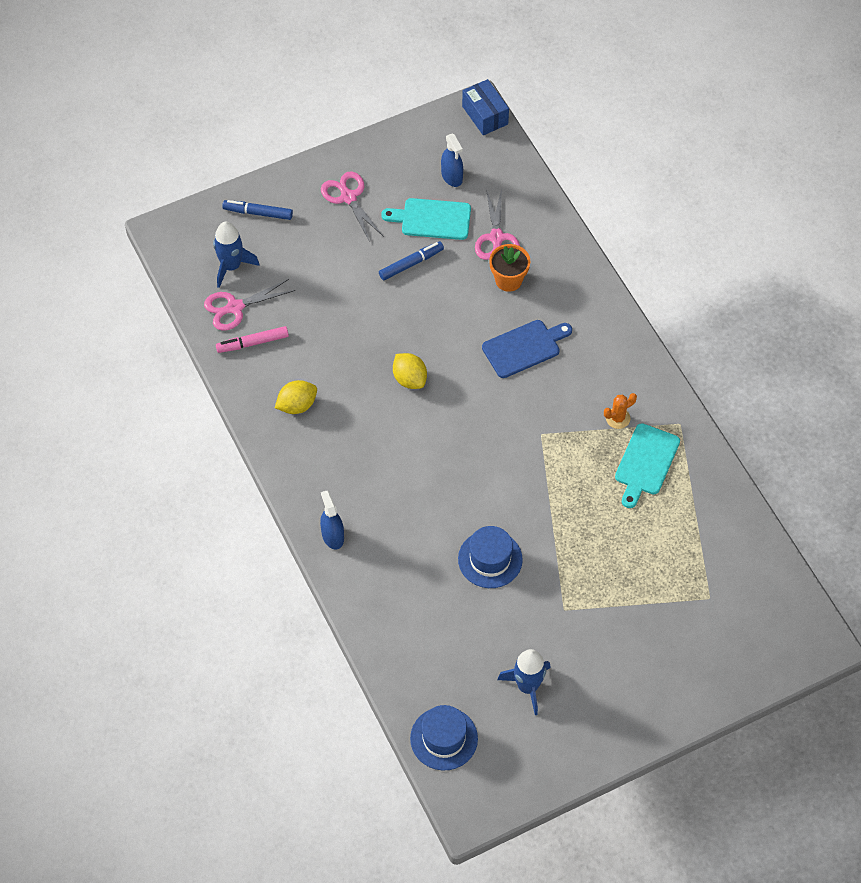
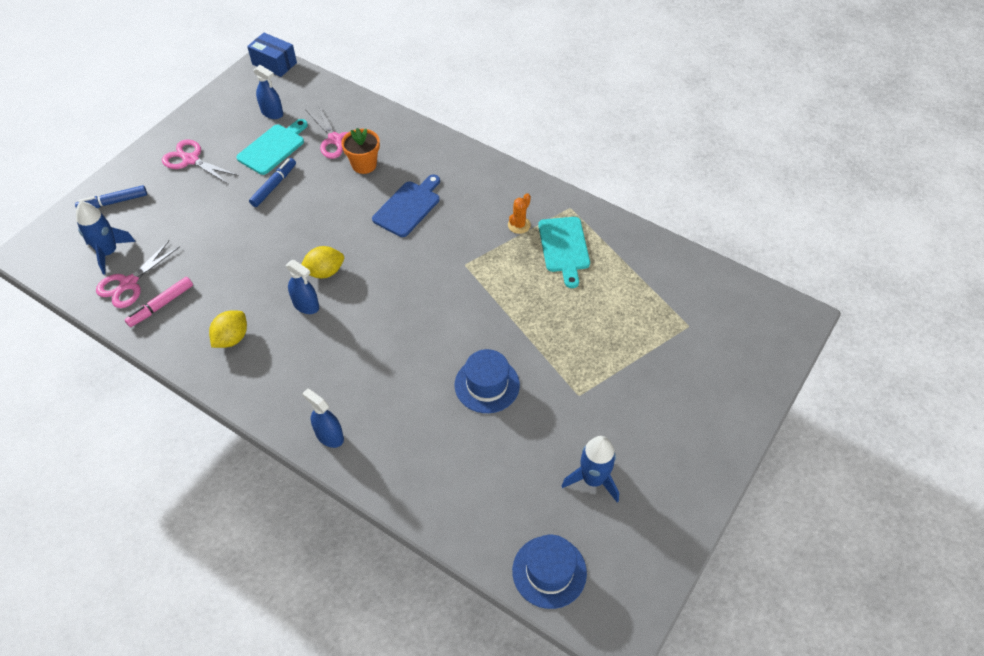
camera: 30 degrees left, 5 degrees down
(376, 404) = (306, 305): none -> blue spray bottle
(409, 379) = (324, 272): yellow lemon -> yellow lemon turned 45 degrees counterclockwise
(432, 219) = (273, 148): turquoise cutting board -> turquoise cutting board turned 150 degrees clockwise

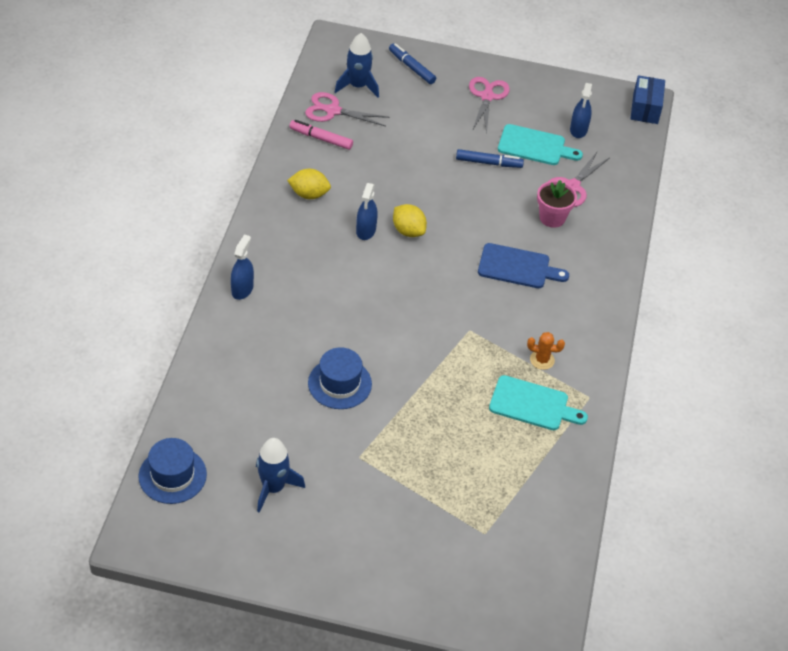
camera: 65 degrees right, 5 degrees down
(364, 165) = (552, 218): orange flower pot -> pink flower pot
(564, 247) = (532, 404): turquoise cutting board -> turquoise cutting board turned 135 degrees counterclockwise

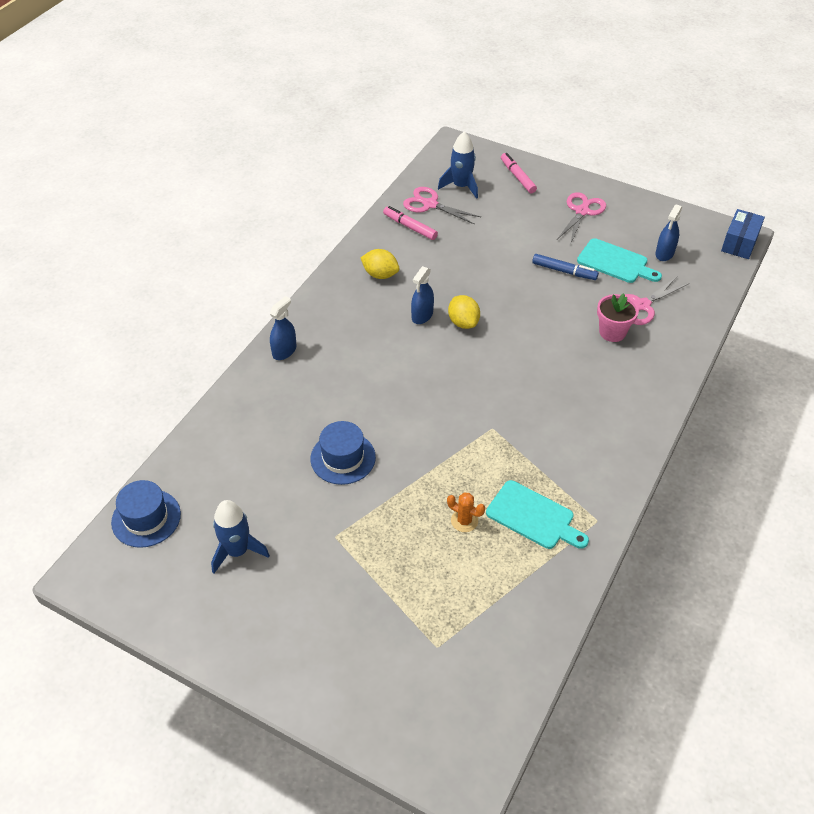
camera: 20 degrees right, 0 degrees up
(411, 67) = (517, 177): blue marker -> pink marker
(517, 267) = (561, 374): blue cutting board -> none
(542, 360) = (558, 472): orange cactus -> orange cactus (464, 521)

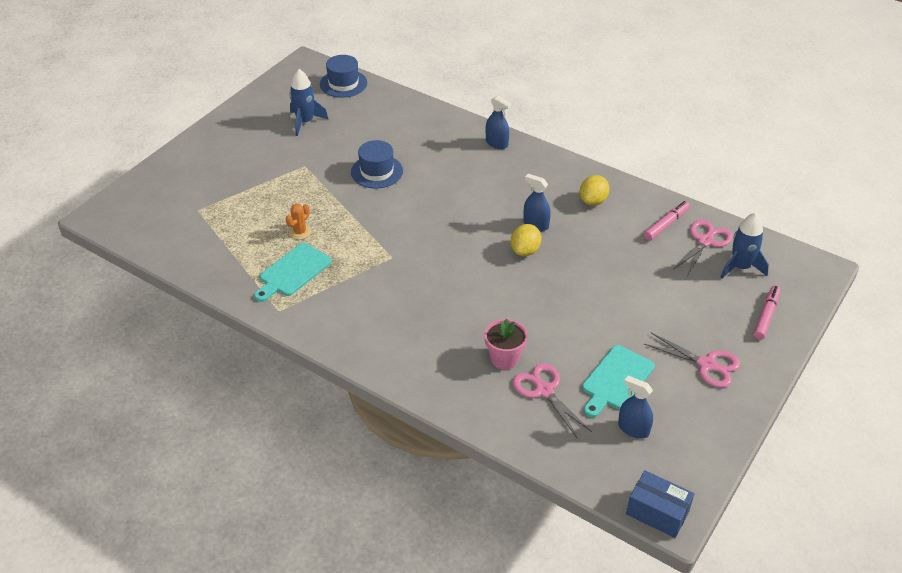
camera: 95 degrees right, 5 degrees down
(463, 322) = (525, 251): yellow lemon -> yellow lemon turned 45 degrees counterclockwise
(517, 177) = (766, 316): pink marker -> pink marker turned 45 degrees counterclockwise
(564, 271) = (600, 334): blue marker -> none

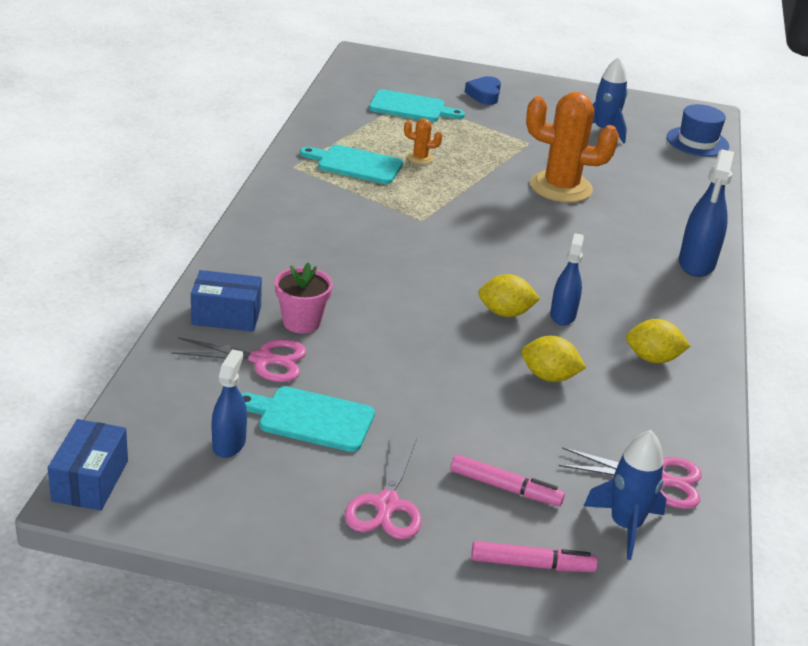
camera: 65 degrees right, 10 degrees down
(213, 213) = (411, 107): none -> turquoise cutting board
(214, 165) = (484, 95): none -> blue heart
(377, 171) = (561, 187): blue hat -> orange cactus
(484, 399) = (226, 316): none -> blue box
(496, 143) = (696, 263): blue spray bottle -> blue spray bottle, size x1.55
(544, 391) = (262, 360): pink scissors -> pink scissors turned 60 degrees clockwise
(599, 253) = (549, 377): none -> yellow lemon
(666, 224) = (661, 435): pink marker -> pink marker (505, 488)

